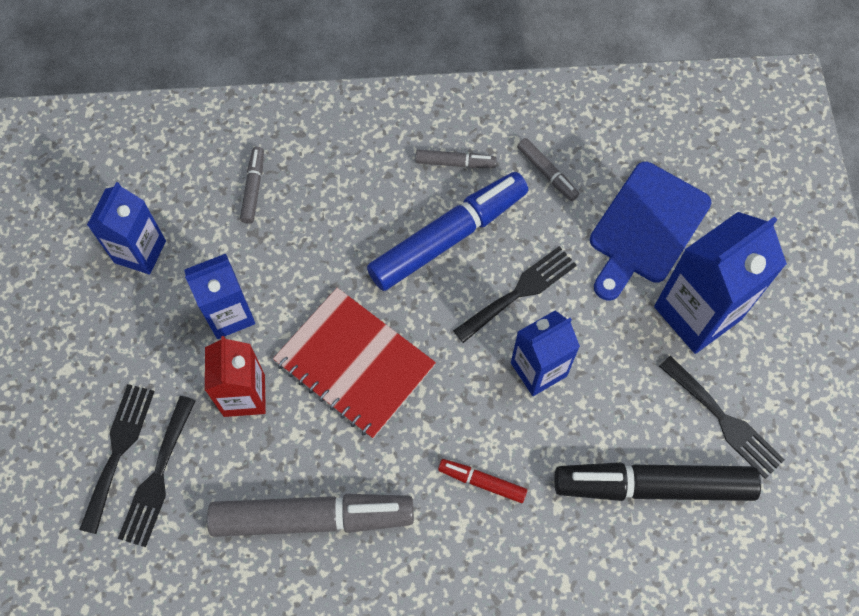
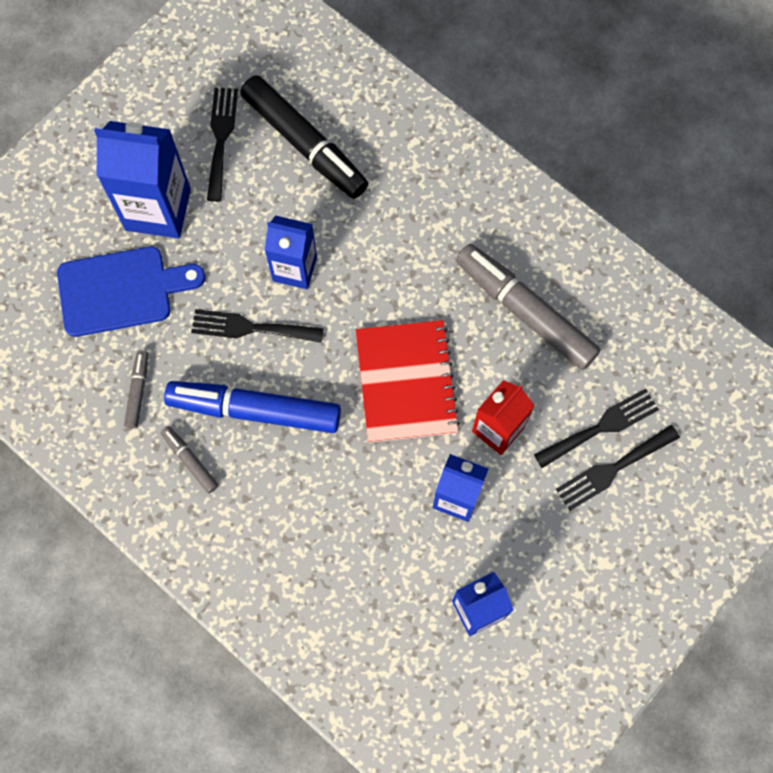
camera: 135 degrees left, 5 degrees up
(253, 188) = (350, 582): grey marker -> none
(482, 482) = (401, 237): red marker -> none

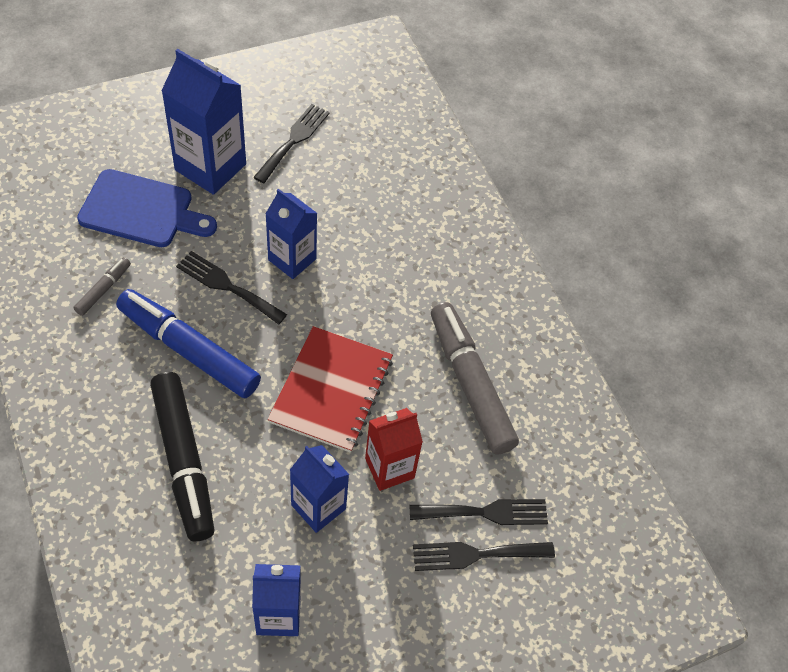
camera: 20 degrees right, 15 degrees down
(190, 461) = (109, 363): grey marker -> none
(304, 144) = (358, 174): black marker -> black marker (183, 461)

